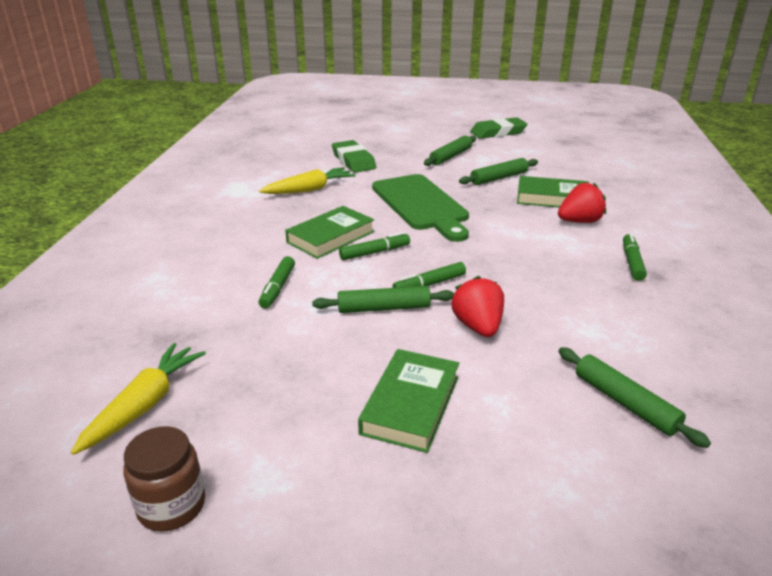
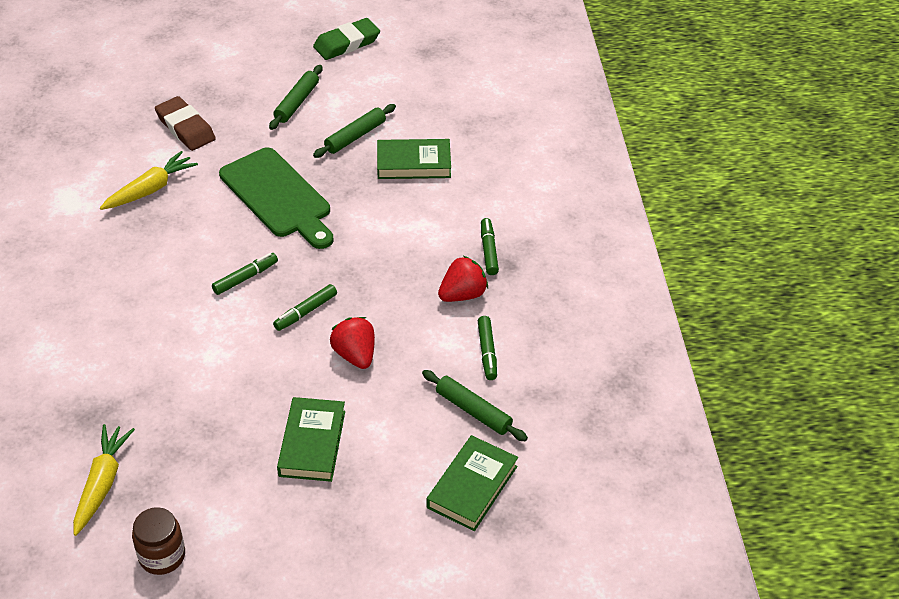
camera: 15 degrees left, 15 degrees up
(278, 288) = (166, 340): green marker -> green marker (487, 352)
(331, 237) = (196, 262): green book -> green book (472, 487)
(353, 161) = (185, 128): green eraser -> brown eraser
(383, 308) = (270, 348): green rolling pin -> none
(579, 221) = (441, 198): red strawberry -> red strawberry (462, 294)

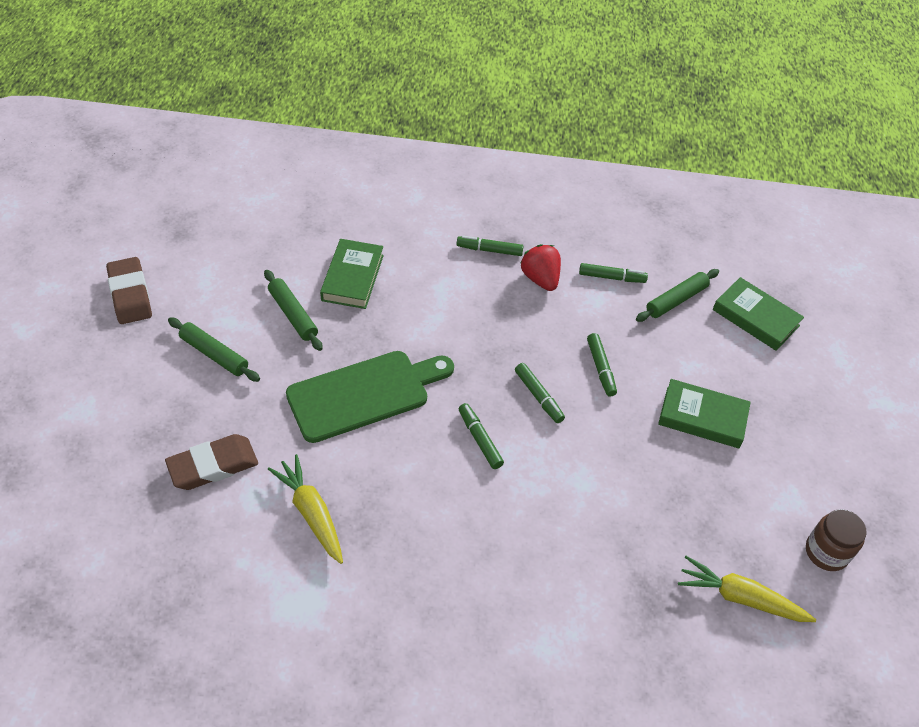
camera: 80 degrees left, 5 degrees up
(347, 43) = (130, 294): green eraser -> brown eraser
(355, 355) = (601, 368): red strawberry -> green marker

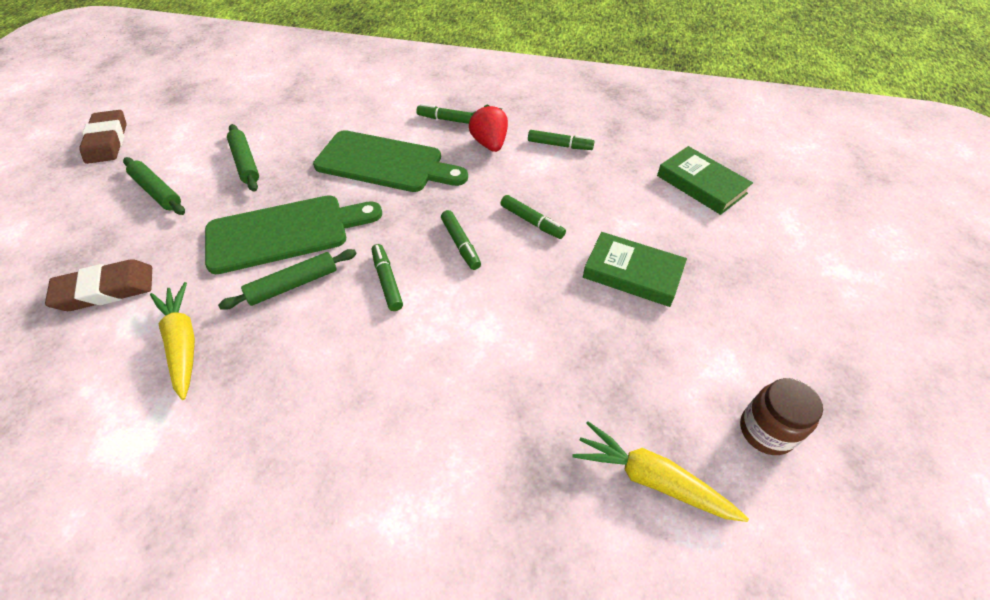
camera: 10 degrees right, 0 degrees up
(352, 277) = (313, 136): green book -> none
(439, 307) = (385, 163): none -> green cutting board
(601, 368) = (532, 221): green marker -> green marker turned 45 degrees counterclockwise
(676, 300) = (621, 166): green rolling pin -> green rolling pin (293, 285)

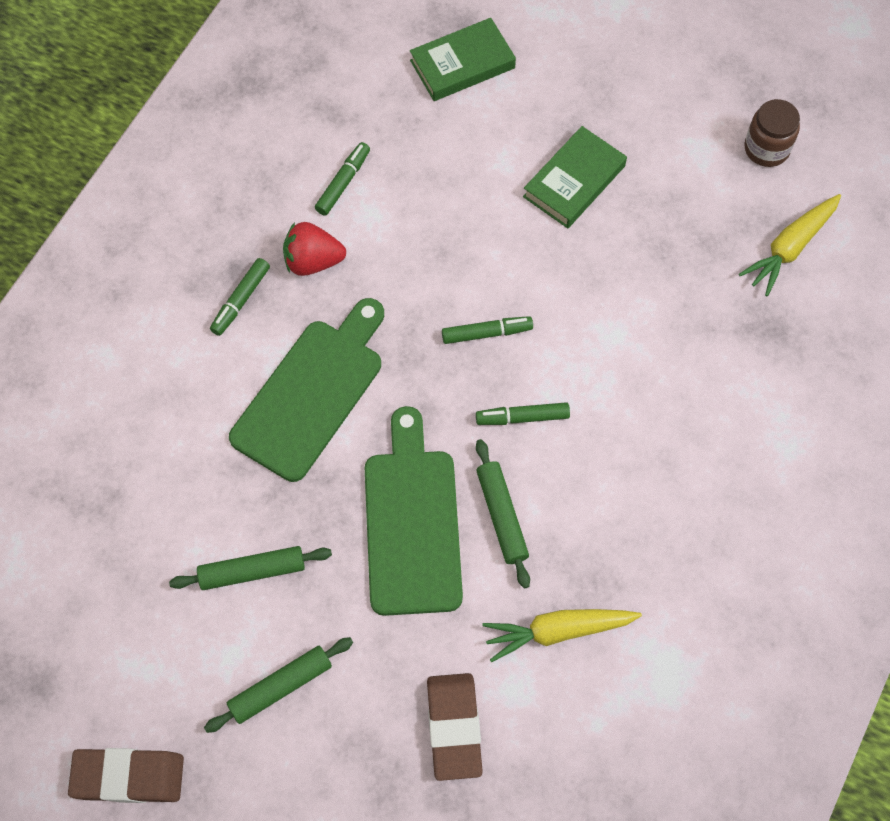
camera: 75 degrees left, 15 degrees up
(532, 221) = (471, 252): green marker -> none

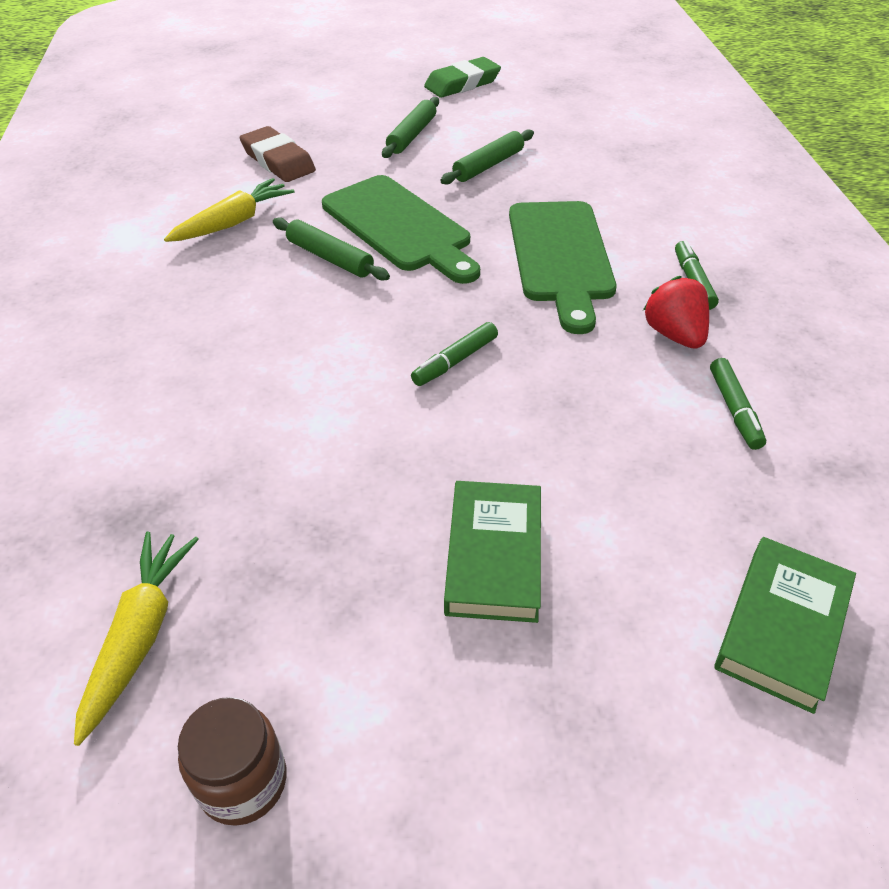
camera: 145 degrees right, 20 degrees down
(128, 776) = (462, 84): brown eraser -> green eraser
(313, 261) = (674, 335): red strawberry -> red strawberry turned 75 degrees counterclockwise
(522, 417) = (364, 320): green marker -> none

